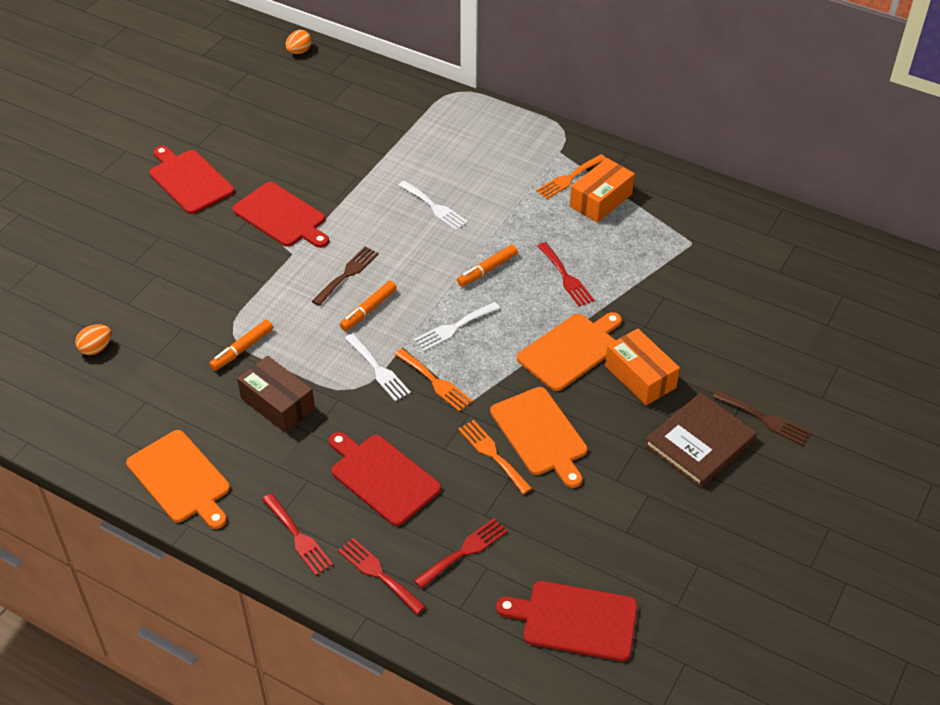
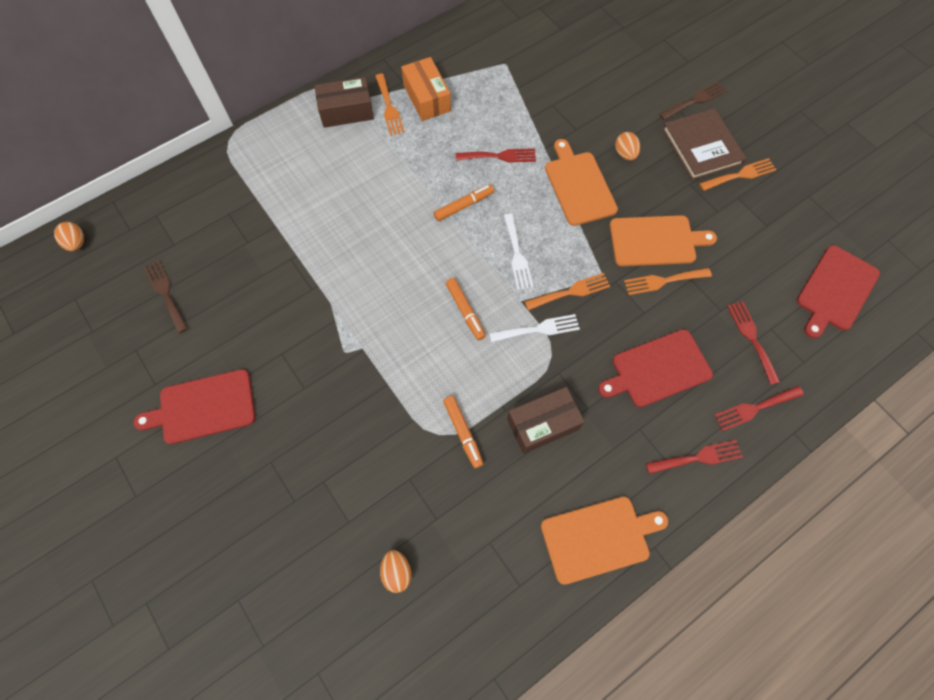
camera: 65 degrees left, 20 degrees up
(282, 216) = (306, 340): red cutting board -> none
(347, 274) = (412, 312): brown fork -> brown fork (165, 293)
(434, 207) = (367, 214): white fork -> none
(487, 270) = (463, 205): orange marker -> orange marker turned 105 degrees counterclockwise
(543, 152) = (346, 111): none -> brown box
(640, 376) = (625, 154): orange box -> orange egg
(683, 489) = (740, 175): none -> orange fork

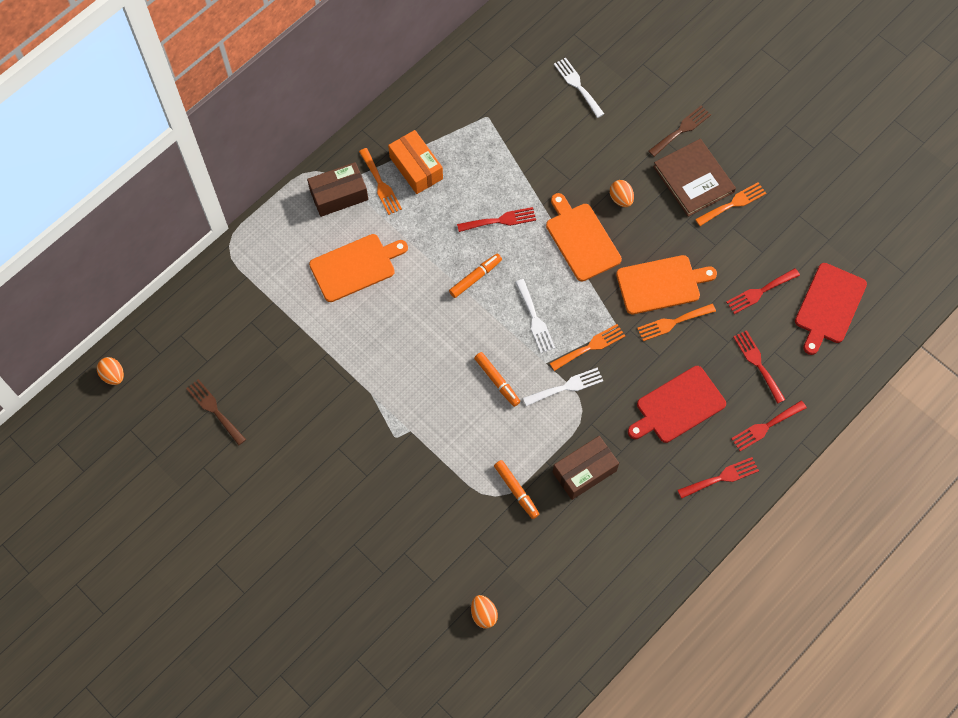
camera: 10 degrees left, 0 degrees up
(203, 407) = (281, 508): red cutting board -> none
(597, 49) = (577, 85): none -> white fork
(598, 538) = (646, 558): orange cutting board -> orange cutting board (355, 266)
(761, 264) = (760, 292): none -> red fork

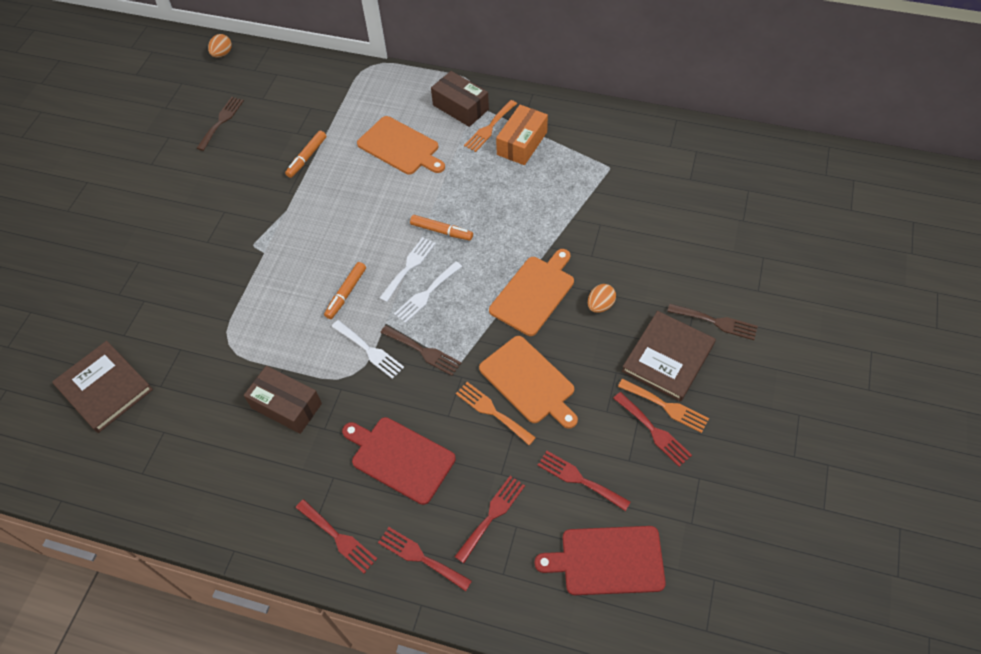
camera: 65 degrees right, 10 degrees down
(483, 614) = (104, 388): orange egg -> brown book
(500, 220) = (511, 223): red fork -> red fork (654, 431)
(516, 490) = (241, 358): orange marker -> orange marker (307, 157)
(577, 85) = (696, 217): white fork -> white fork (409, 267)
(590, 346) = (423, 351): orange fork -> brown fork

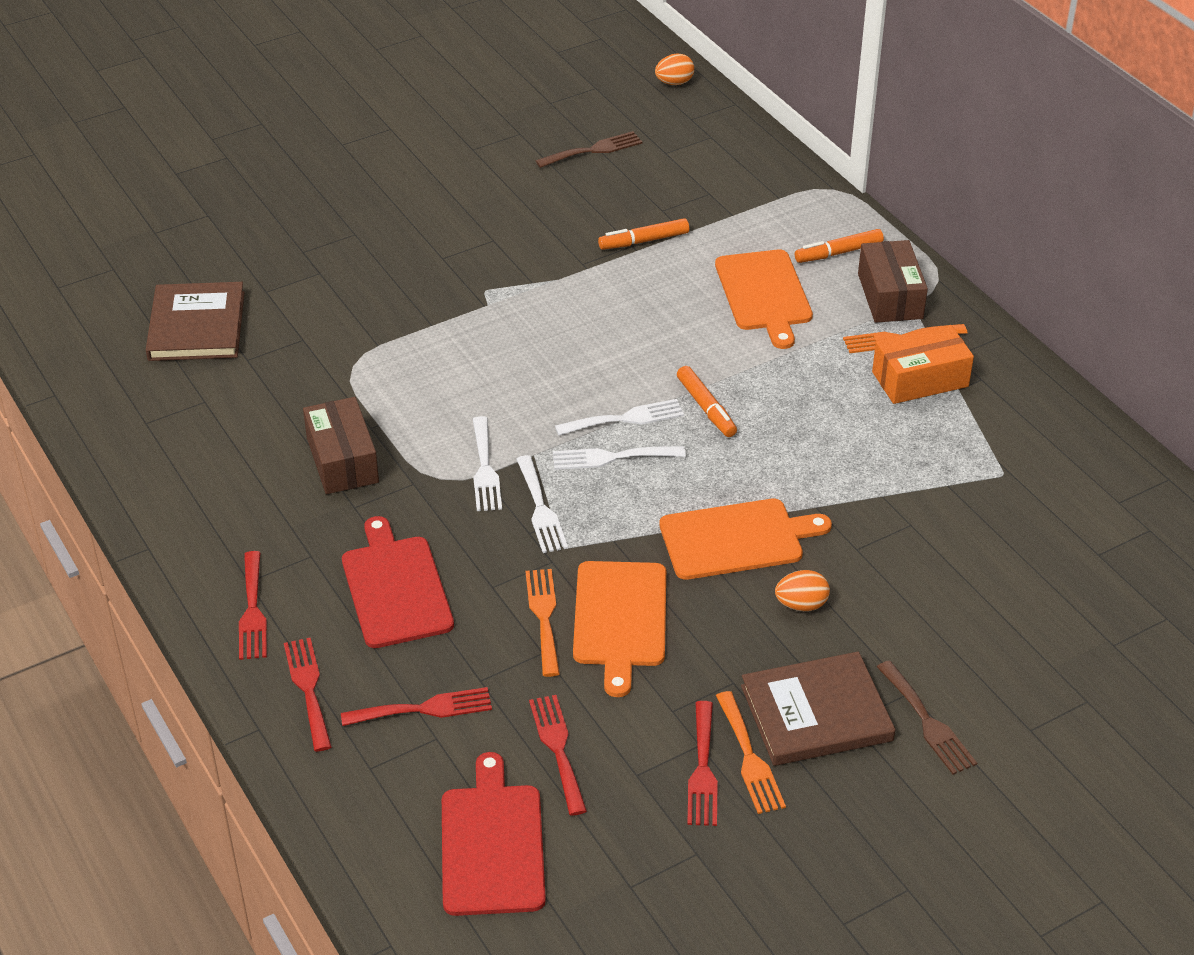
camera: 40 degrees right, 15 degrees down
(346, 293) = (526, 399): orange marker -> orange marker (839, 253)
(423, 351) = (541, 509): brown fork -> white fork
(607, 560) = (492, 844): red cutting board -> red cutting board turned 45 degrees clockwise

